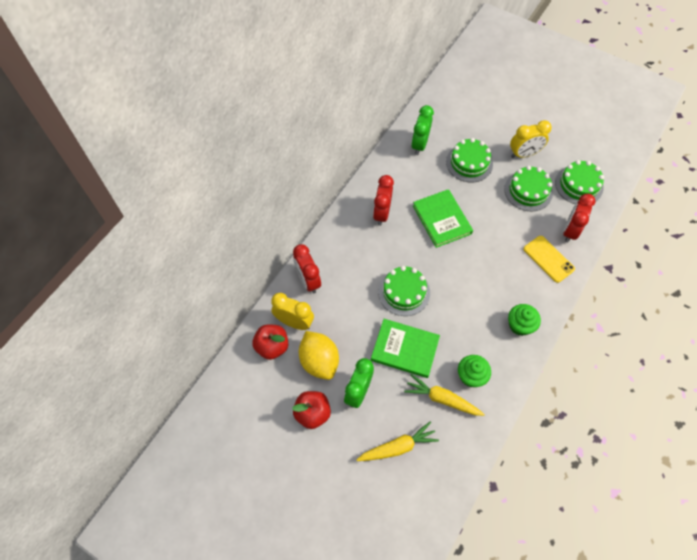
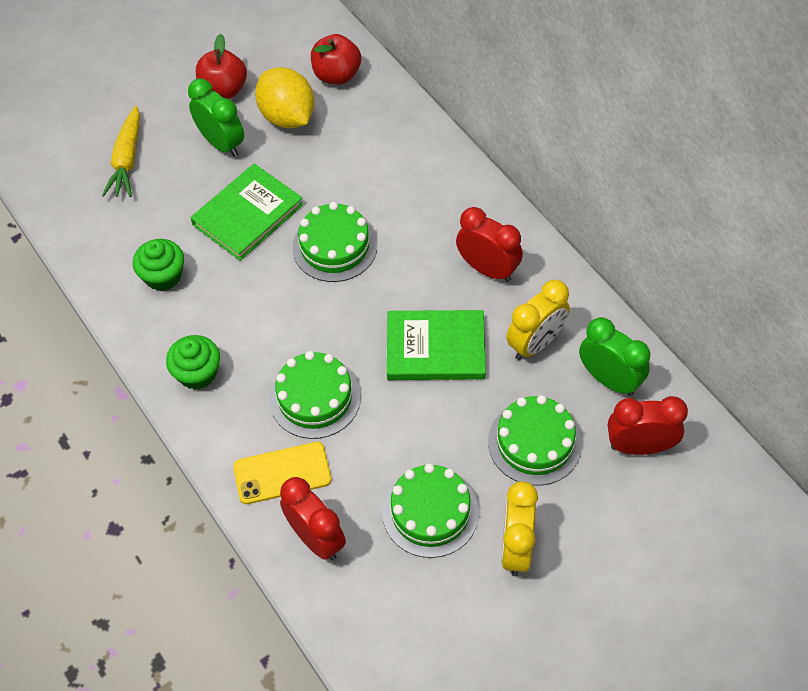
camera: 115 degrees right, 5 degrees down
(294, 322) = (358, 107): yellow clock -> yellow clock (535, 343)
(308, 280) = (415, 140): red clock -> red clock (639, 446)
(319, 361) = (287, 117): yellow lemon -> yellow lemon turned 60 degrees clockwise
(442, 399) = (154, 230): yellow carrot -> none
(579, 185) = (402, 610): green cake -> green cake (315, 398)

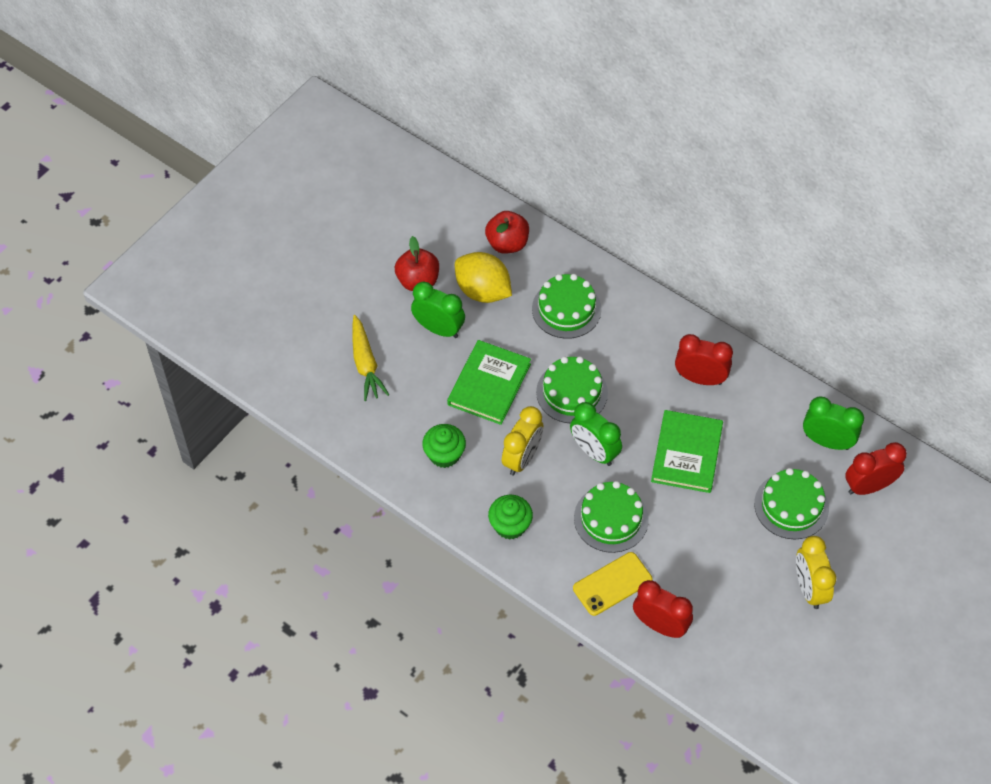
camera: 20 degrees left, 0 degrees up
(330, 318) = (594, 452): none -> green clock
(430, 512) = (736, 580): green cake -> green cake (566, 309)
(435, 348) = (686, 453): green book -> green book turned 60 degrees counterclockwise
(535, 343) = (761, 428): yellow clock -> yellow clock (522, 458)

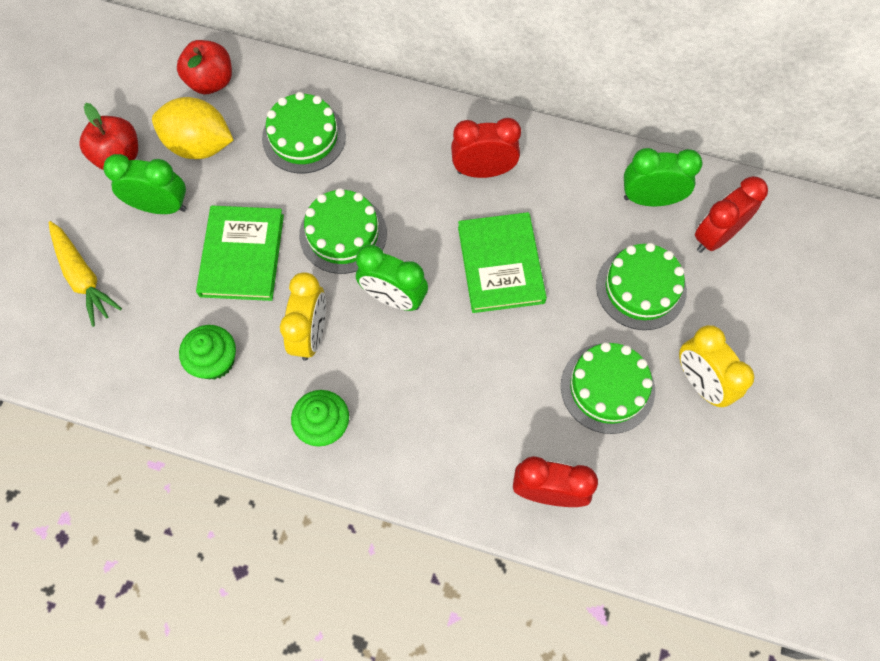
camera: 20 degrees left, 10 degrees up
(611, 518) = (442, 375): green cake -> green cake (607, 388)
(612, 584) = (472, 458): yellow phone -> none

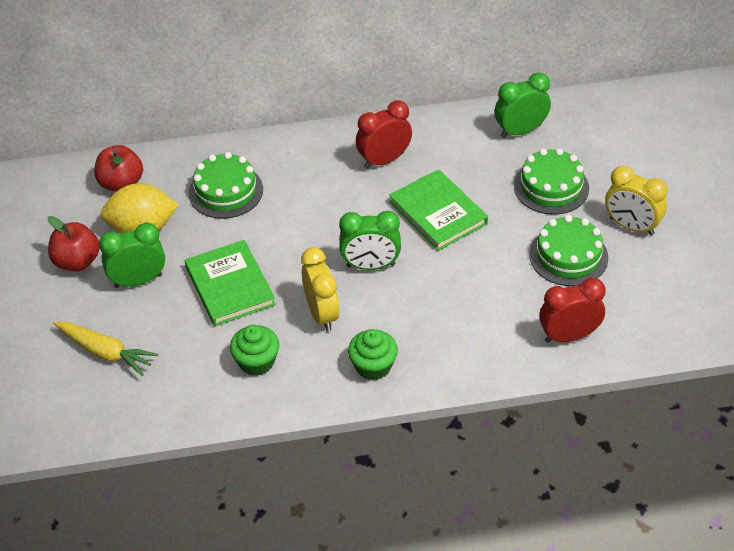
camera: 25 degrees left, 20 degrees down
(343, 234) = (302, 241): green cake -> none
(716, 236) = (583, 135): red clock -> none

